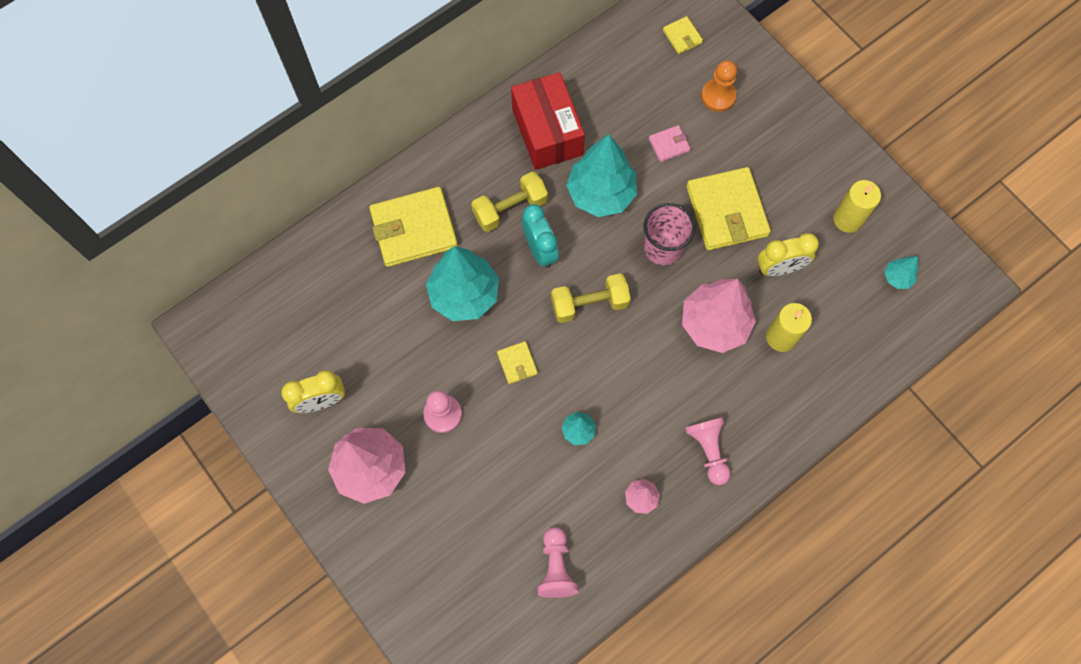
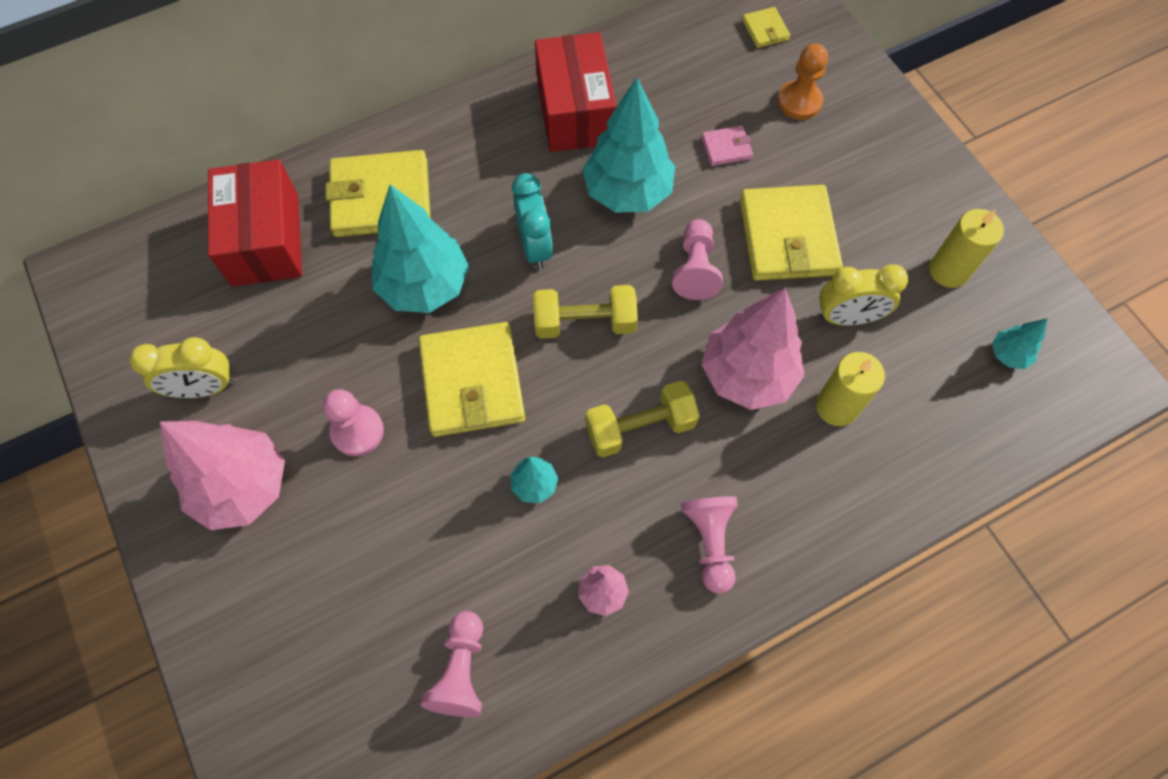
camera: 10 degrees right, 5 degrees down
(334, 277) = (266, 240): none -> red box
(510, 209) = (508, 192): yellow dumbbell -> yellow dumbbell (640, 427)
(517, 363) = (472, 382): yellow wallet -> yellow wallet, size x2.18
(663, 248) = (695, 269): pink cup -> pink pawn

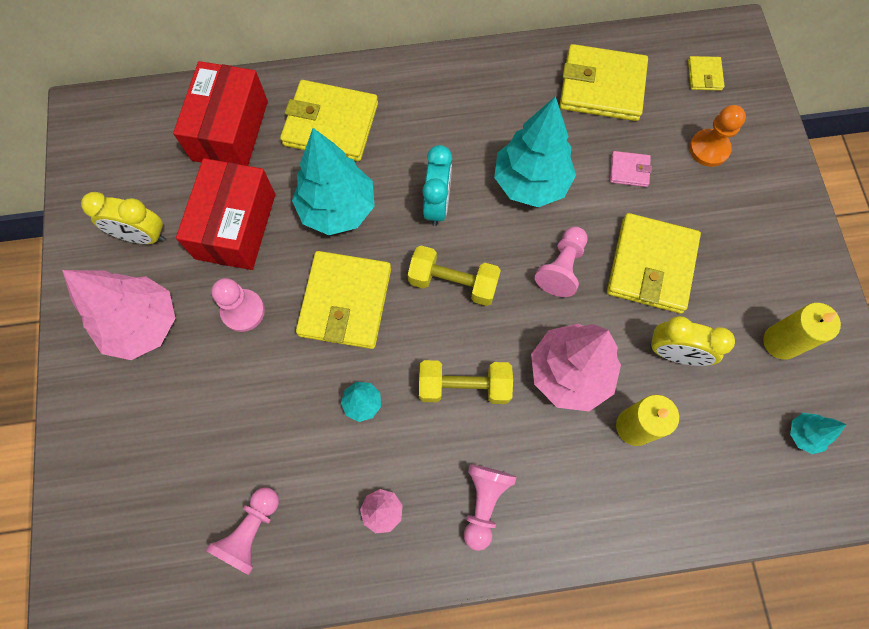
camera: 20 degrees right, 5 degrees up
(575, 111) = (514, 99): red box -> red box (235, 226)
(664, 72) = (601, 86): none -> yellow wallet

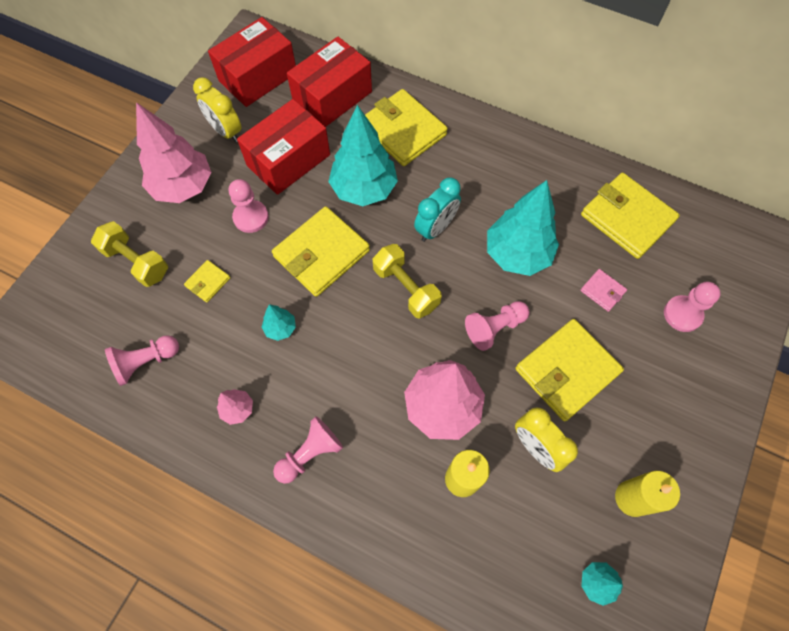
camera: 35 degrees right, 5 degrees down
(130, 155) = (258, 77): none -> red box
(464, 386) = (358, 364): yellow dumbbell -> yellow dumbbell (136, 262)
(704, 75) = (721, 257): yellow wallet -> yellow wallet (208, 282)
(709, 149) = (682, 314): orange pawn -> pink pawn

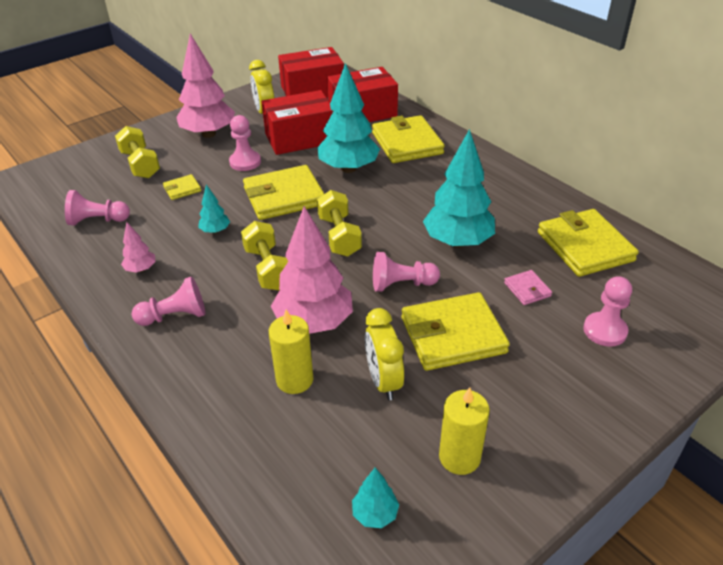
camera: 25 degrees right, 25 degrees down
(362, 358) = (268, 268): none -> yellow dumbbell
(435, 228) = (393, 206): turquoise clock -> none

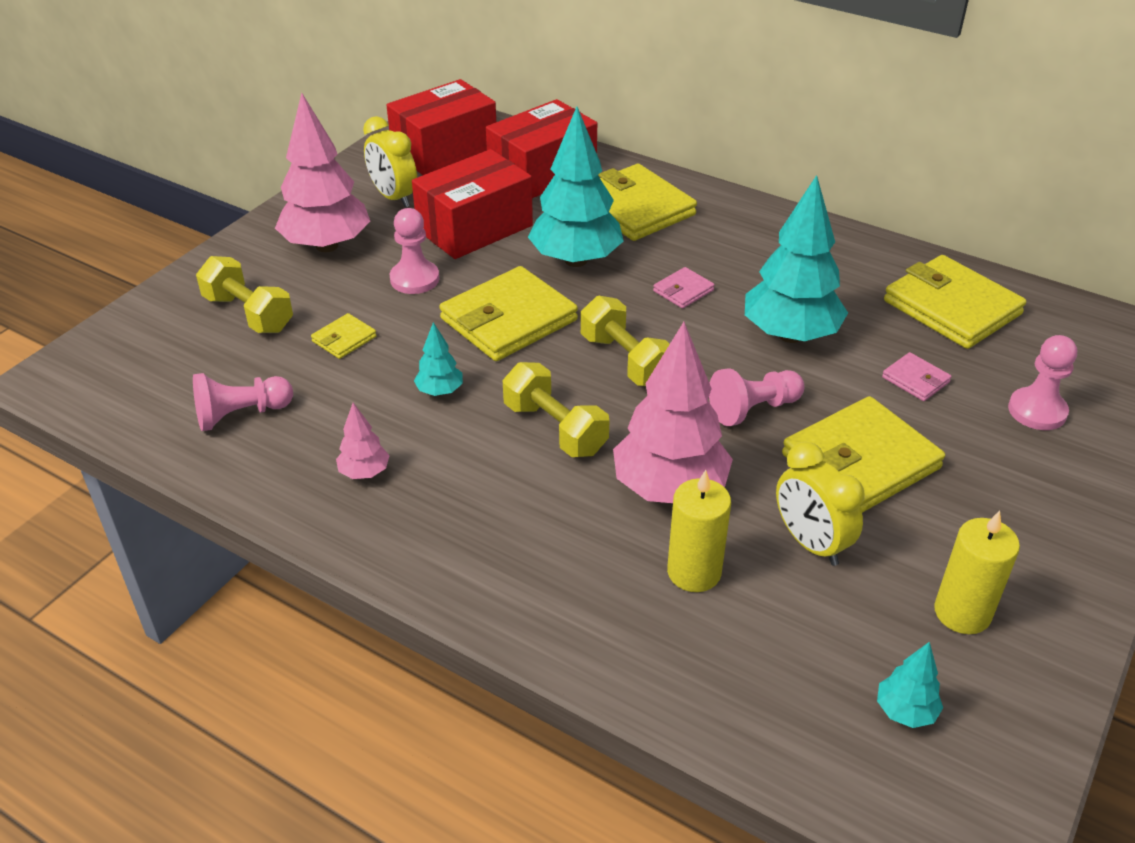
camera: 20 degrees left, 0 degrees up
(175, 316) = (464, 528): pink pawn -> none
(404, 200) = (683, 291): none -> pink wallet

